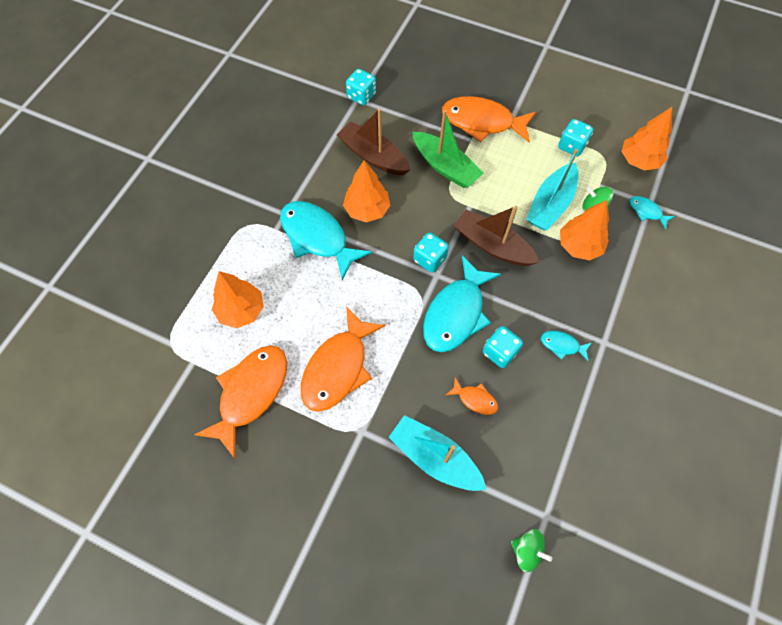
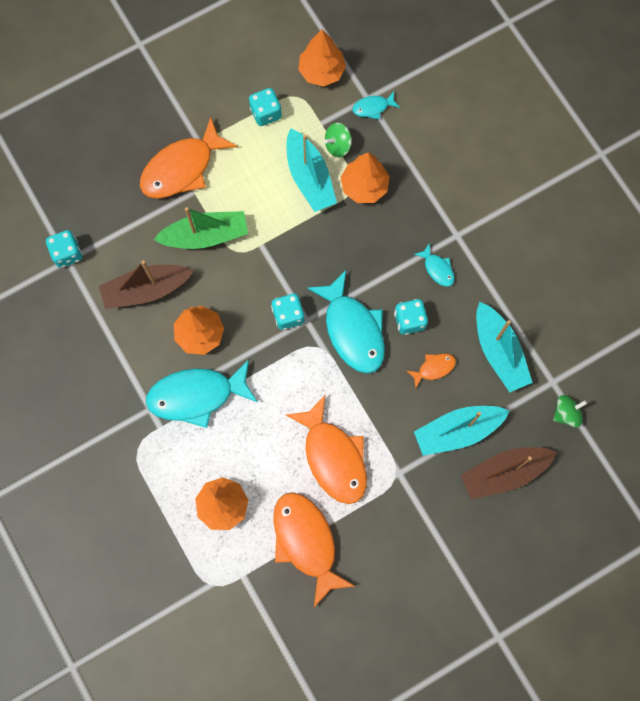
camera: 55 degrees left, 10 degrees up
(492, 245) = (313, 255): brown boat -> brown boat (504, 473)
(534, 446) = (499, 352): none -> turquoise boat
(562, 345) = (437, 269): turquoise fish -> turquoise fish turned 90 degrees counterclockwise

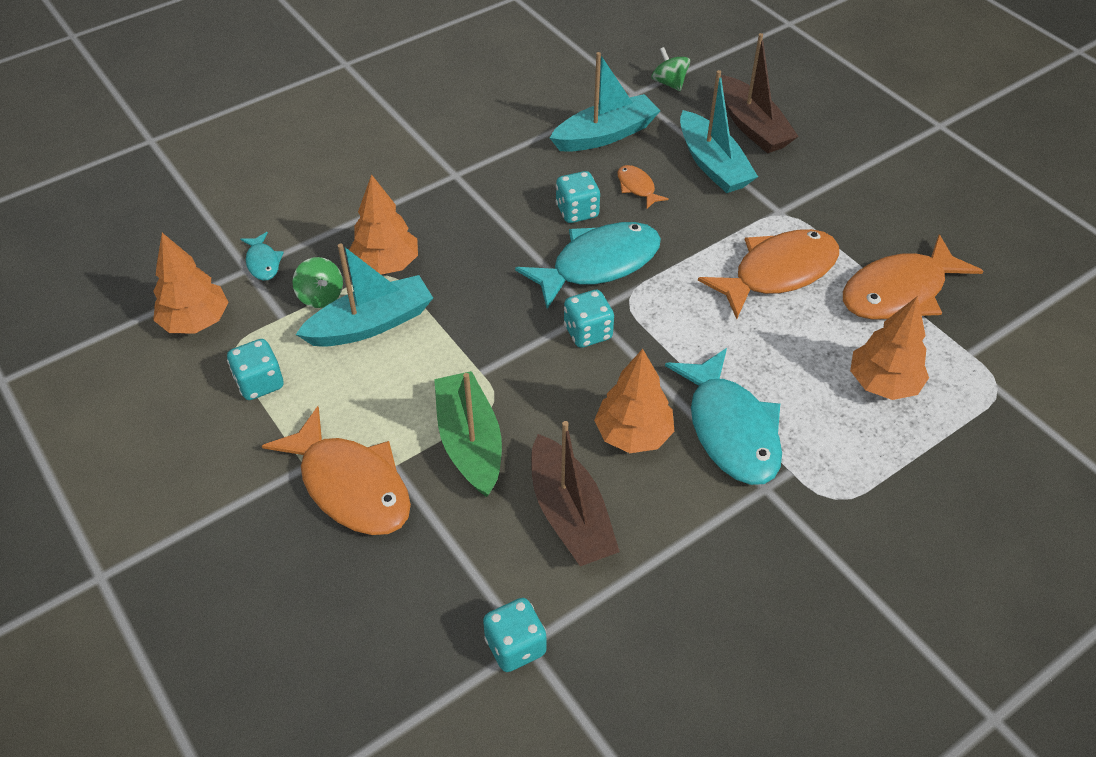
camera: 95 degrees left, 25 degrees down
(437, 269) = (503, 190): turquoise fish -> none

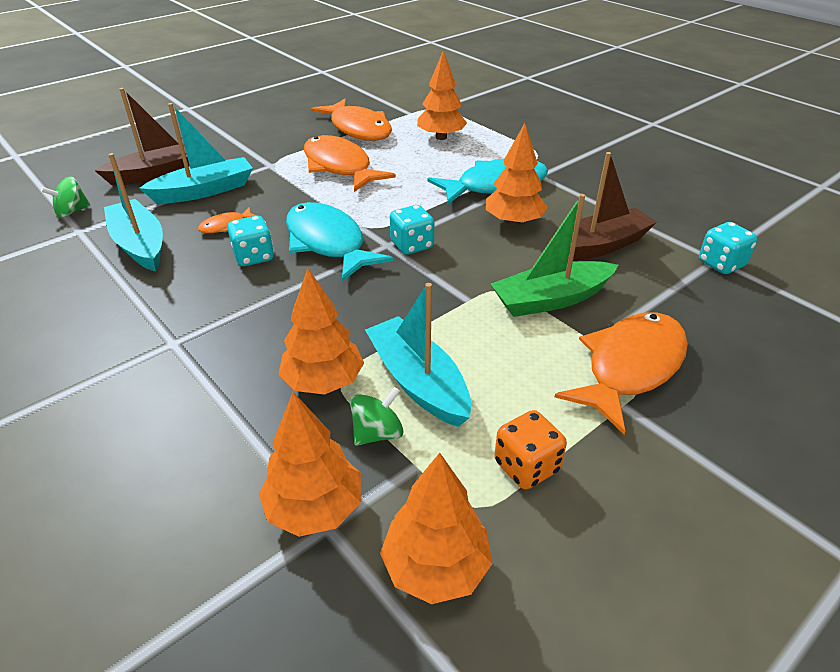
camera: 95 degrees left, 10 degrees down
(260, 383) = (526, 466): turquoise dice -> orange dice
(263, 262) = (314, 508): turquoise fish -> orange tree

